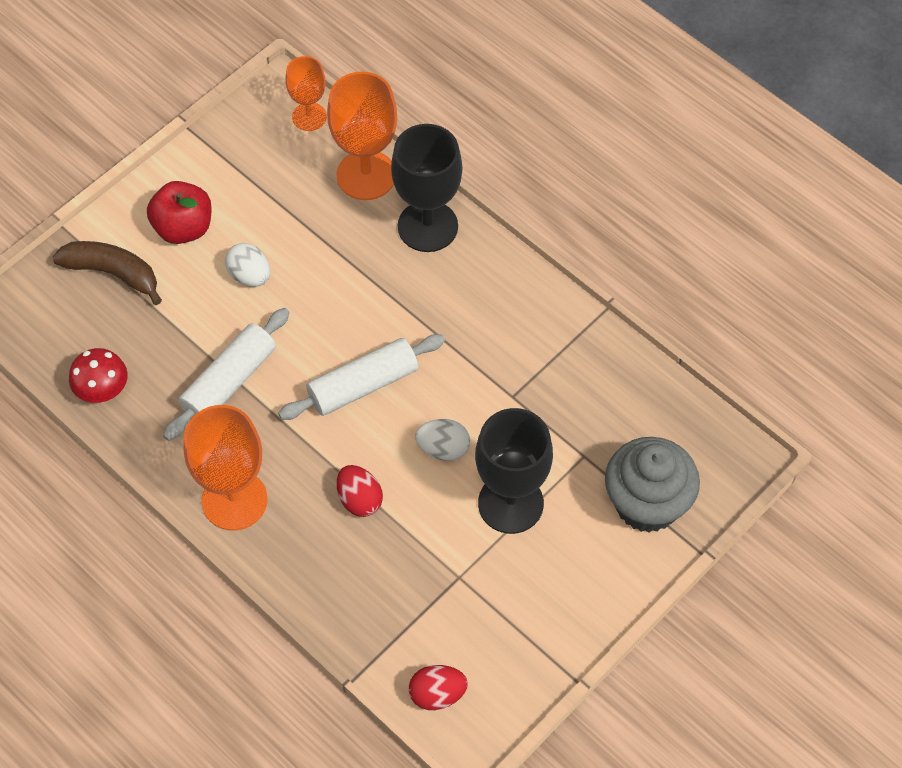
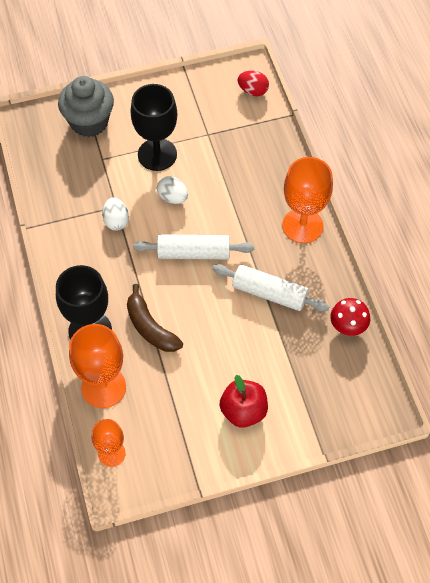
camera: 150 degrees left, 0 degrees up
(112, 273) = (305, 402): brown banana -> brown banana (150, 327)
(229, 381) = (269, 293): white rolling pin -> white rolling pin turned 45 degrees clockwise
(249, 276) = (219, 355): white egg -> white egg (116, 221)
(359, 500) = (234, 193): red egg -> none

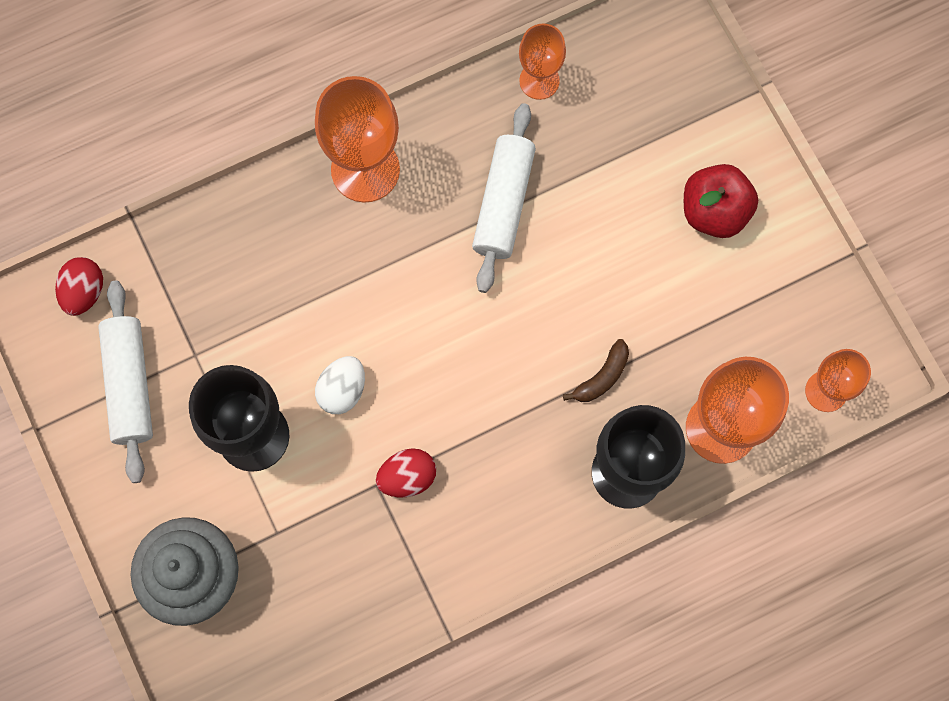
camera: 100 degrees left, 15 degrees up
(116, 221) = (407, 477): white egg -> red egg
(150, 327) = (602, 377): brown banana -> brown banana, size x0.61
(193, 253) = (449, 335): white rolling pin -> white rolling pin (130, 385)
(348, 326) = (539, 80): red mushroom -> orange goblet

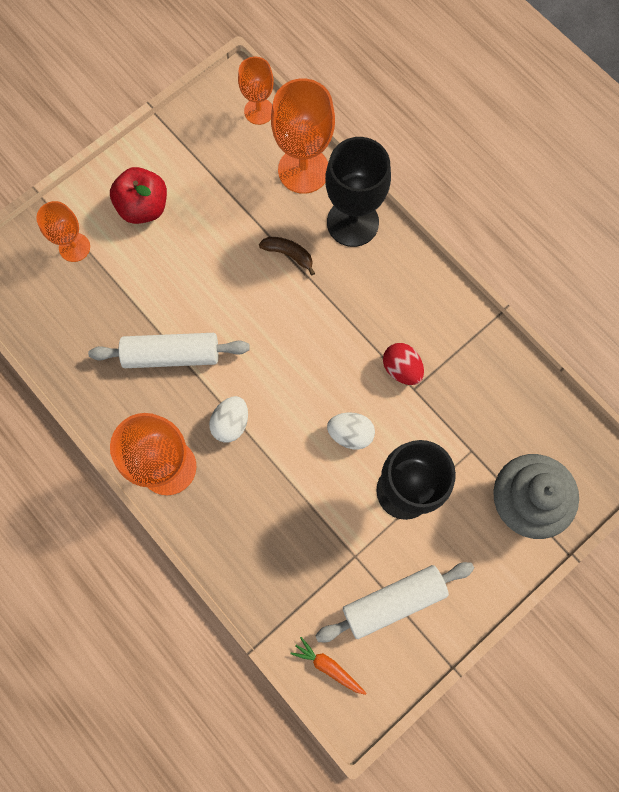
camera: 105 degrees left, 0 degrees up
(84, 292) = (328, 666): red egg -> orange carrot
(397, 252) = (231, 423): none -> white egg
(539, 80) = (63, 354): orange goblet -> orange goblet (74, 247)

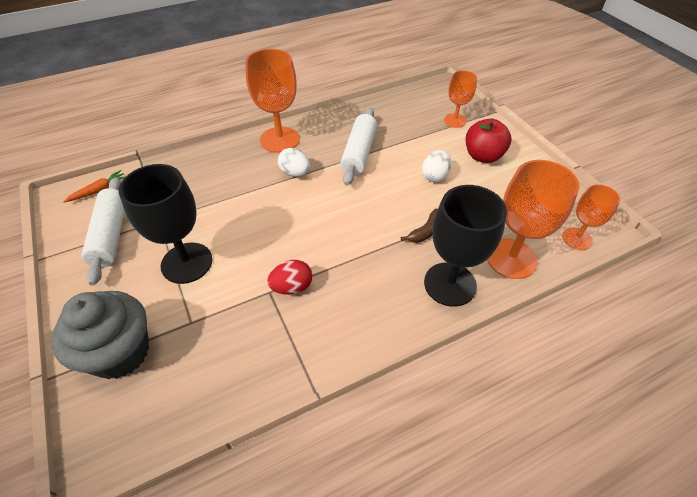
camera: 105 degrees right, 25 degrees down
(350, 434) = (252, 238): white egg -> white egg (434, 176)

